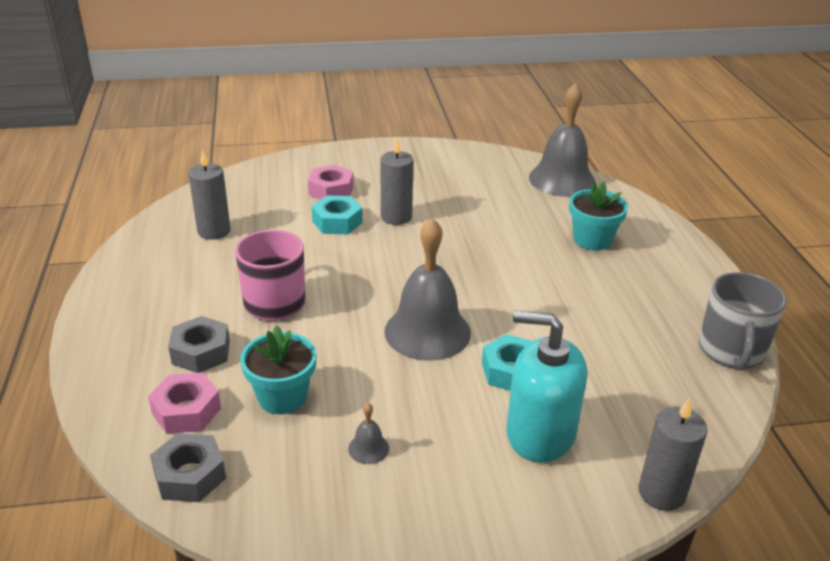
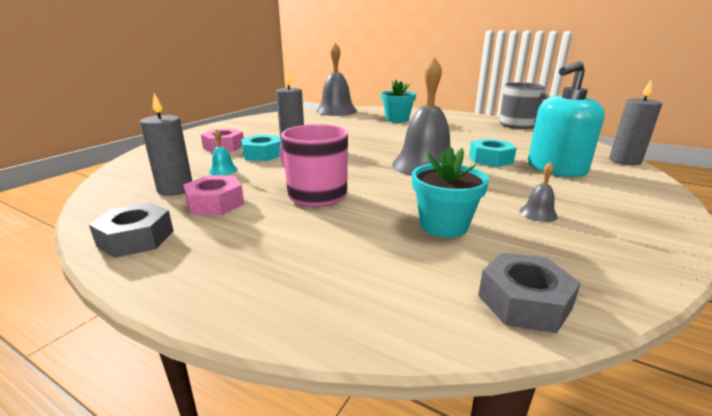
camera: 50 degrees left, 10 degrees down
(186, 411) = (415, 274): pink nut -> pink nut (215, 203)
(201, 352) = (334, 241): grey nut -> grey nut (136, 238)
(275, 227) = (223, 170): none -> turquoise bell

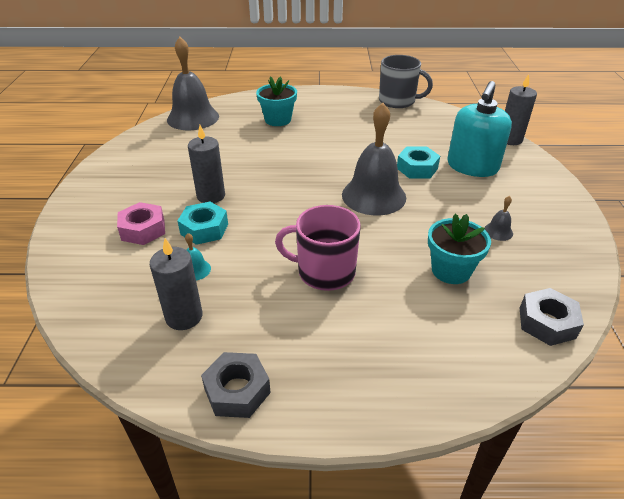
camera: 30 degrees left, 15 degrees up
(215, 203) = (250, 319): pink nut -> none

